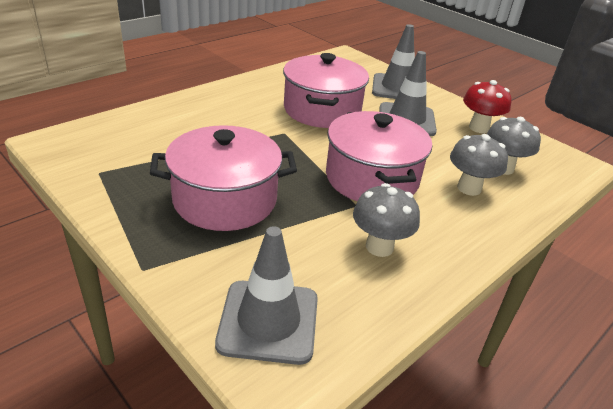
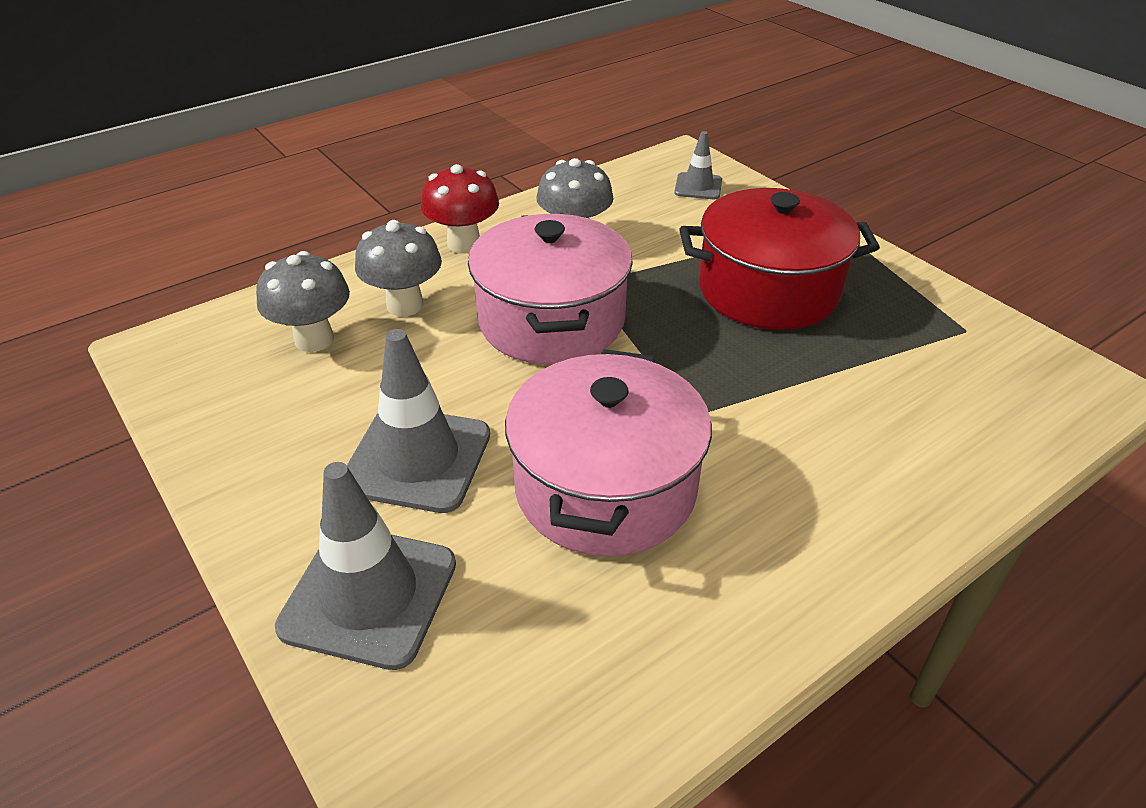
camera: 170 degrees left, 5 degrees up
(225, 199) = (768, 290): pink pot -> red pot
(268, 321) = (698, 186): grey traffic cone -> grey traffic cone, size x0.54
(478, 128) = (267, 437): red mushroom -> red mushroom (464, 244)

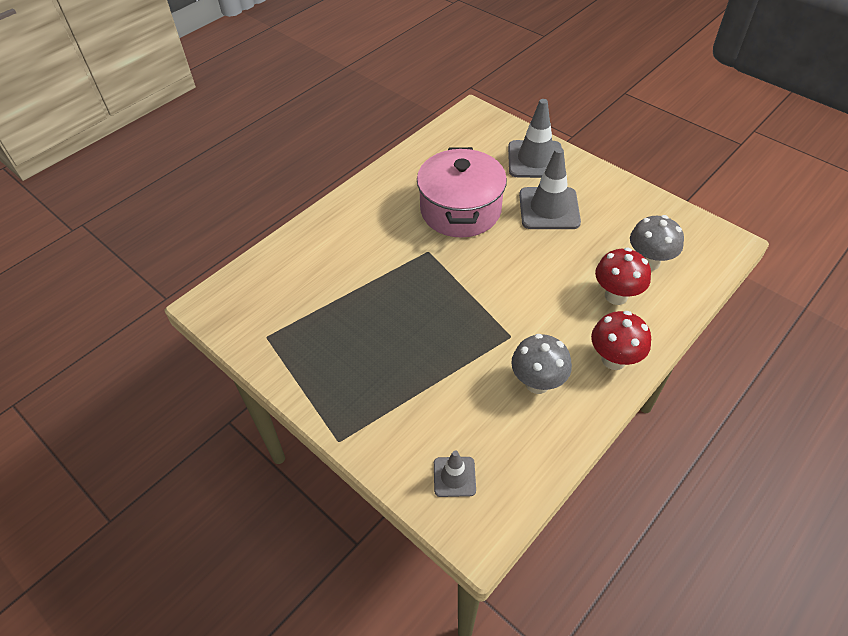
camera: 170 degrees right, 10 degrees up
(405, 305) = (616, 296): grey mushroom -> red mushroom
(551, 321) = (521, 299): pink pot -> none
(768, 290) = (390, 350): red pot -> none

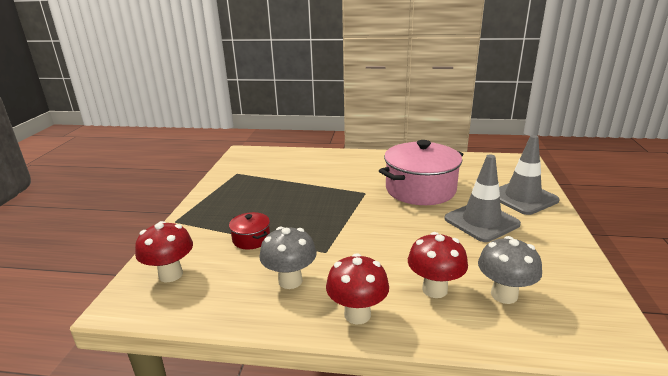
camera: 55 degrees right, 25 degrees down
(441, 383) = (251, 239): none -> red pot
(454, 477) = (170, 274): grey traffic cone -> red mushroom

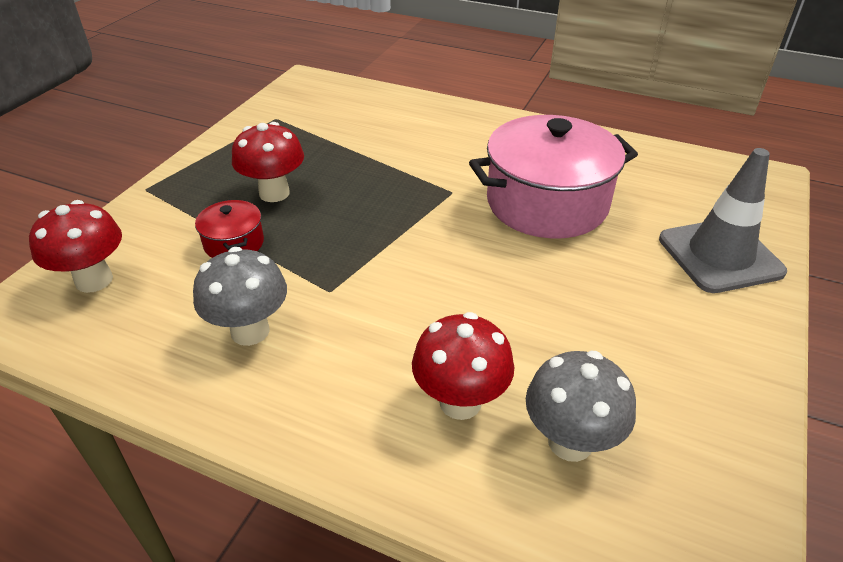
camera: 15 degrees right, 15 degrees up
(357, 314) = (315, 416): red mushroom -> red mushroom (274, 193)
(481, 221) = (616, 289): grey traffic cone -> none

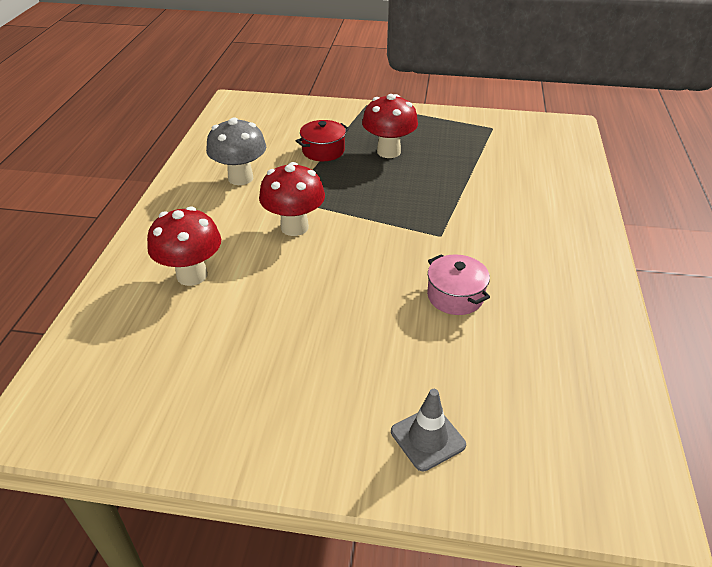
camera: 75 degrees right, 0 degrees up
(94, 280) = (270, 116): red mushroom -> red mushroom (294, 227)
(547, 203) = (455, 296): pink pot -> pink pot, size x0.46
(570, 442) = (160, 333): grey mushroom -> none
(720, 255) = (427, 438): grey traffic cone -> grey traffic cone, size x0.54

